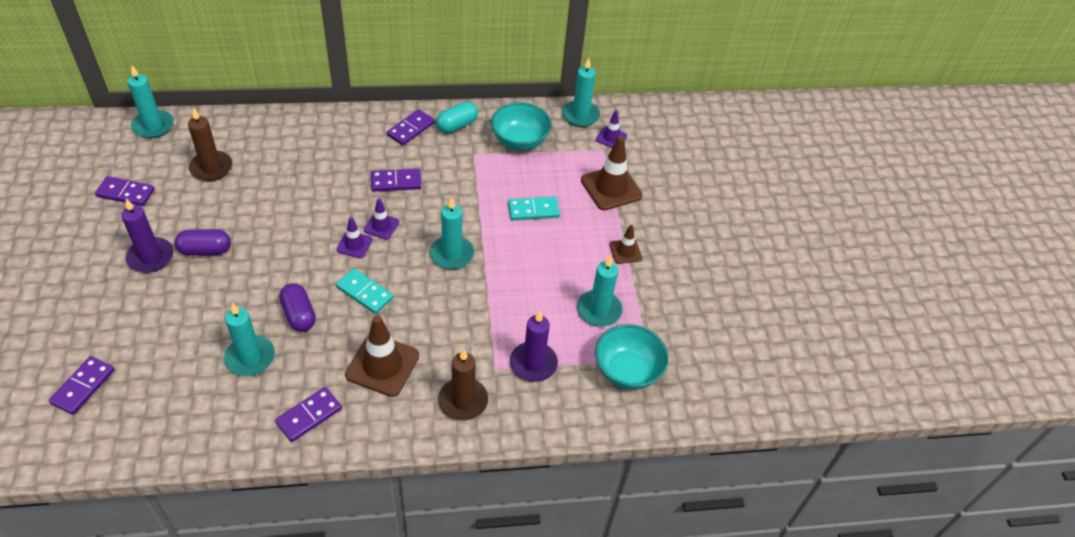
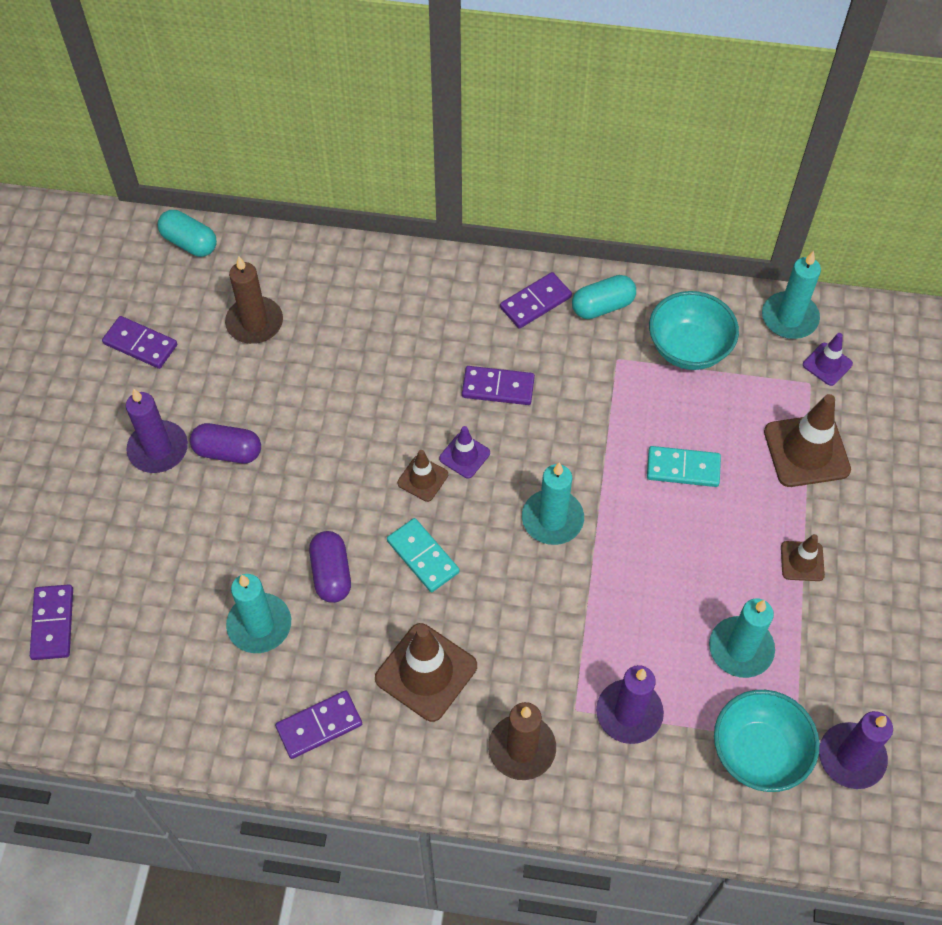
camera: 20 degrees right, 10 degrees up
(83, 386) = (52, 623): purple domino -> purple domino turned 45 degrees counterclockwise
(153, 126) = (189, 243): turquoise candle -> turquoise capsule
(354, 244) = (422, 479): purple traffic cone -> brown traffic cone
(688, 361) = (851, 757): none -> purple candle

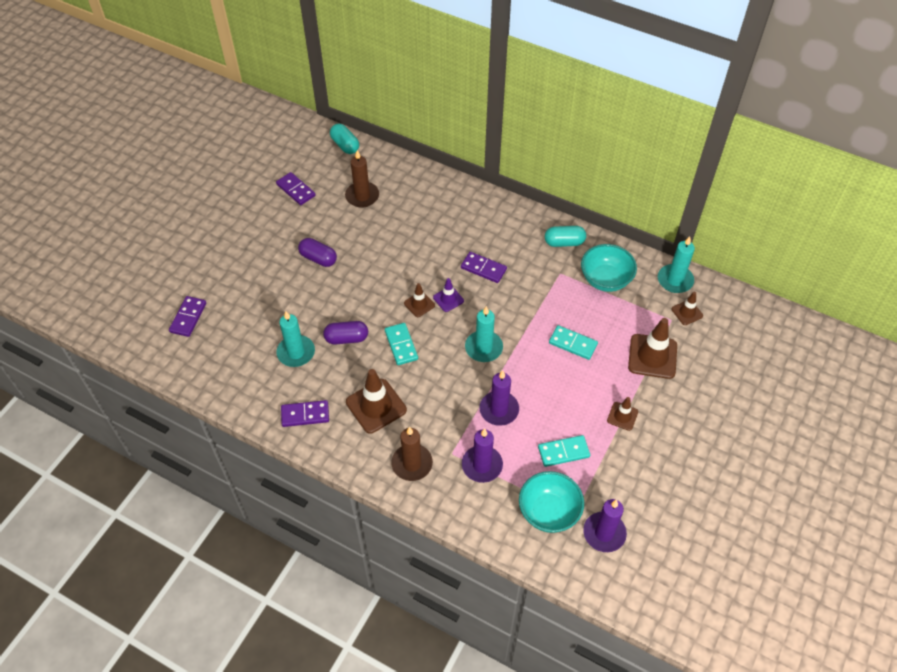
camera: 20 degrees right, 5 degrees down
(158, 449) = (281, 246): purple candle -> purple candle (499, 410)
(331, 574) = (346, 338): purple capsule -> purple capsule turned 75 degrees clockwise
(535, 302) = (525, 229): purple domino -> none
(740, 649) = (563, 452): turquoise candle -> turquoise domino
(827, 364) = (687, 312): purple traffic cone -> brown traffic cone

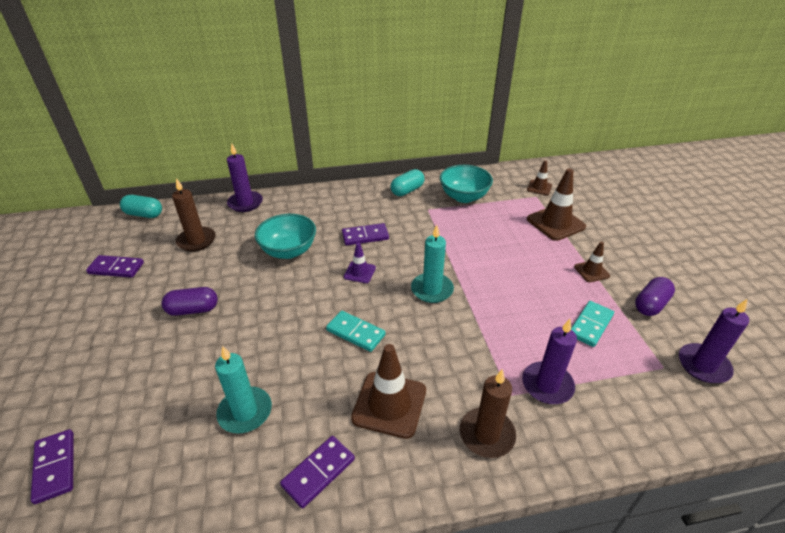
camera: 40 degrees left, 15 degrees down
(346, 338) = (292, 361): purple capsule -> purple capsule (650, 305)
(419, 304) = (337, 290): brown traffic cone -> none
(499, 410) = (502, 328): purple candle -> purple candle (245, 203)
(549, 512) = (646, 382): turquoise bowl -> turquoise bowl (289, 251)
(573, 344) = (494, 246): turquoise domino -> none
(675, 280) = (507, 175): turquoise candle -> none

